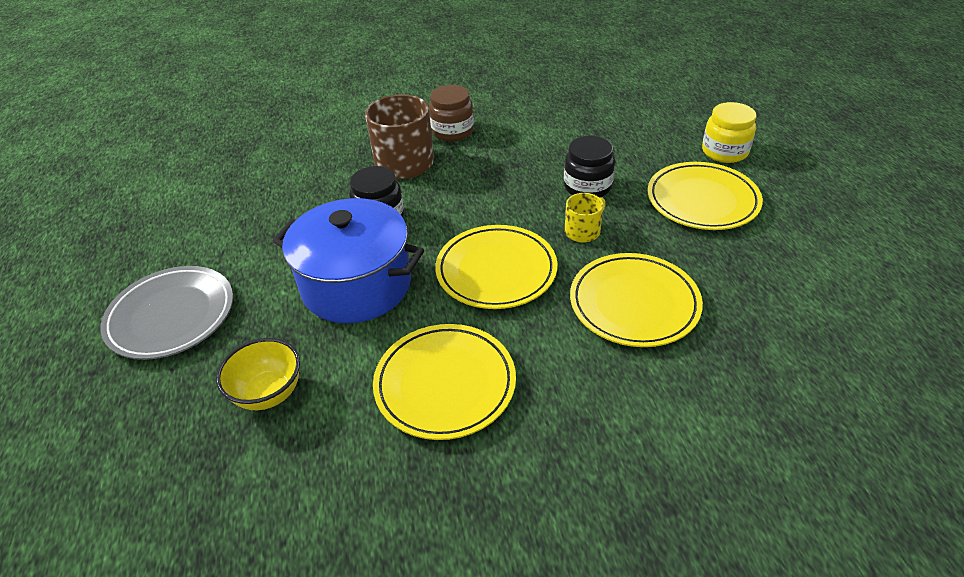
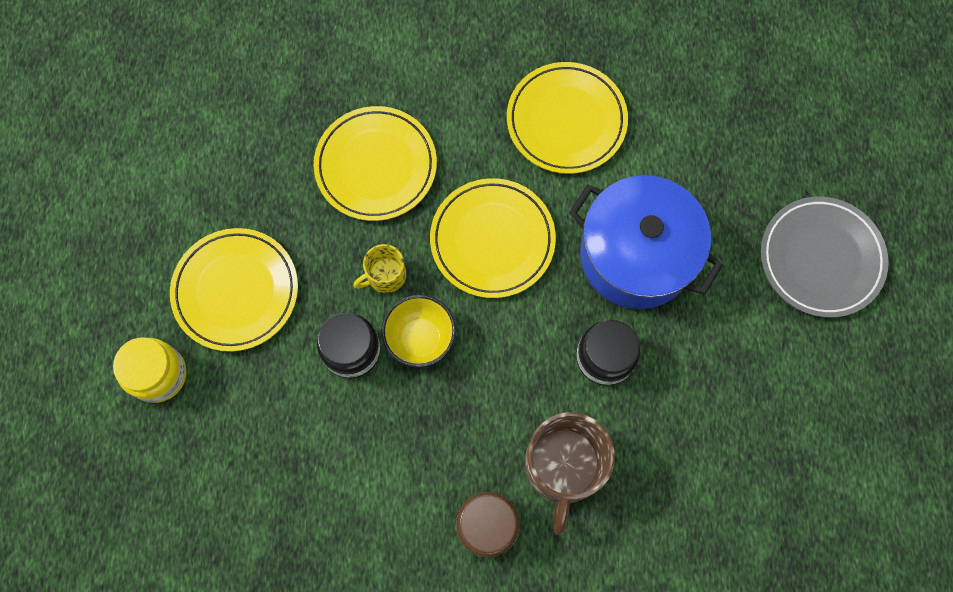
camera: 170 degrees left, 30 degrees up
(269, 393) = (716, 146): yellow bowl -> yellow bowl (420, 338)

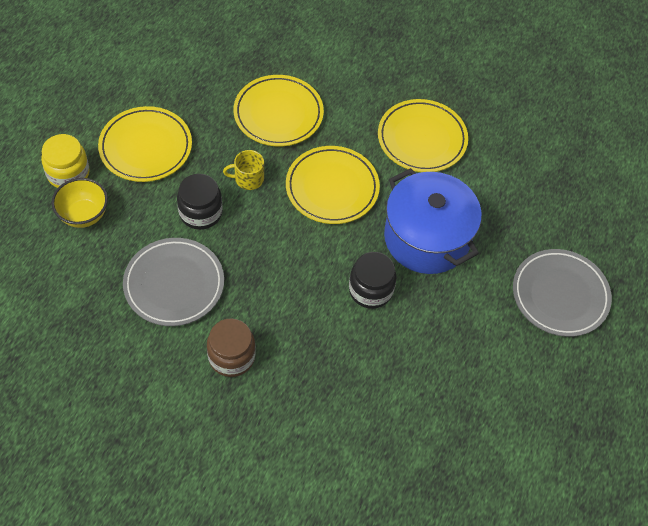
camera: 20 degrees right, 15 degrees down
(370, 463) = (174, 284): none -> grey plate
(420, 338) = (250, 225): yellow bowl -> yellow bowl (84, 215)
(563, 466) = (304, 344): brown mug -> none

